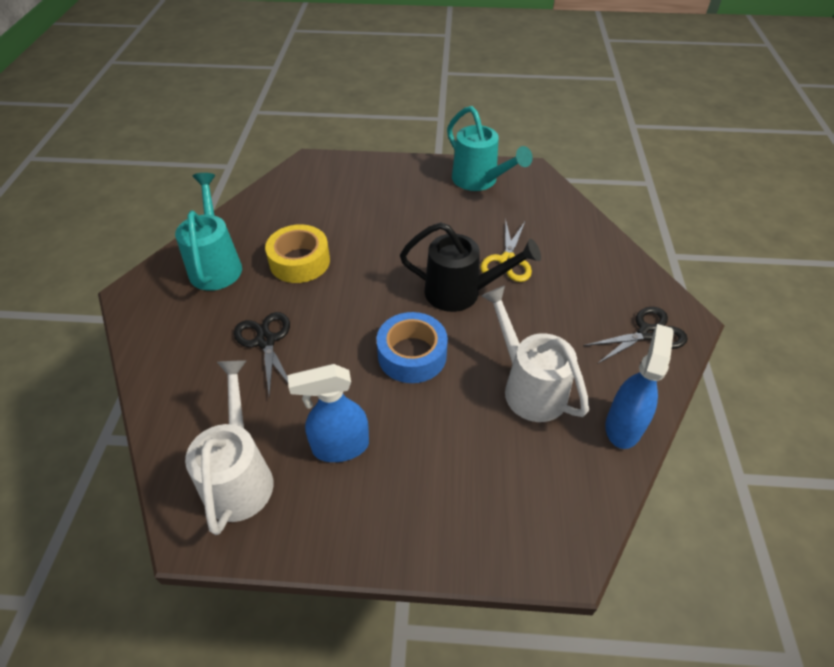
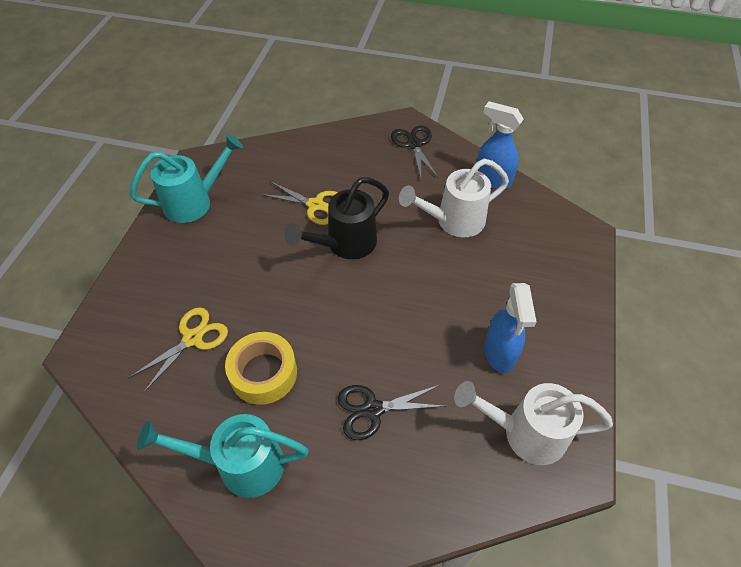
camera: 80 degrees left, 5 degrees up
(330, 213) = (193, 338): none -> yellow scissors
(412, 355) = (410, 290): blue tape -> none
(461, 292) = (345, 244): black watering can -> black watering can turned 150 degrees counterclockwise

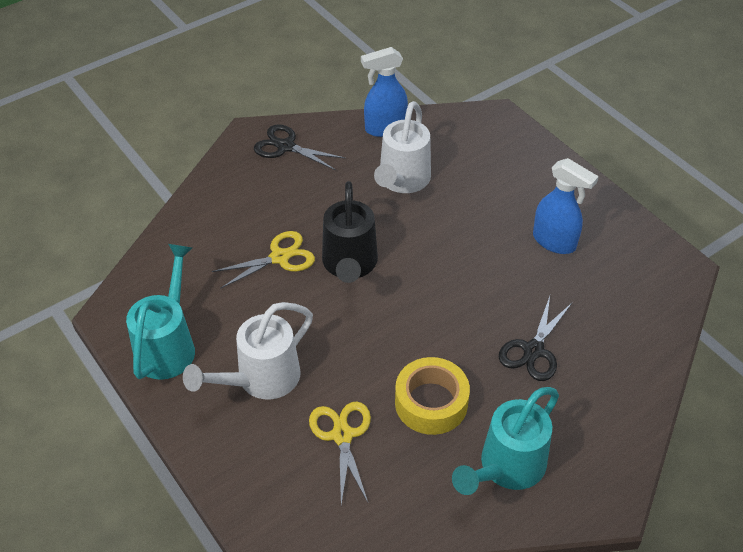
camera: 50 degrees left, 5 degrees down
(525, 433) = (632, 274): white watering can -> white watering can (261, 379)

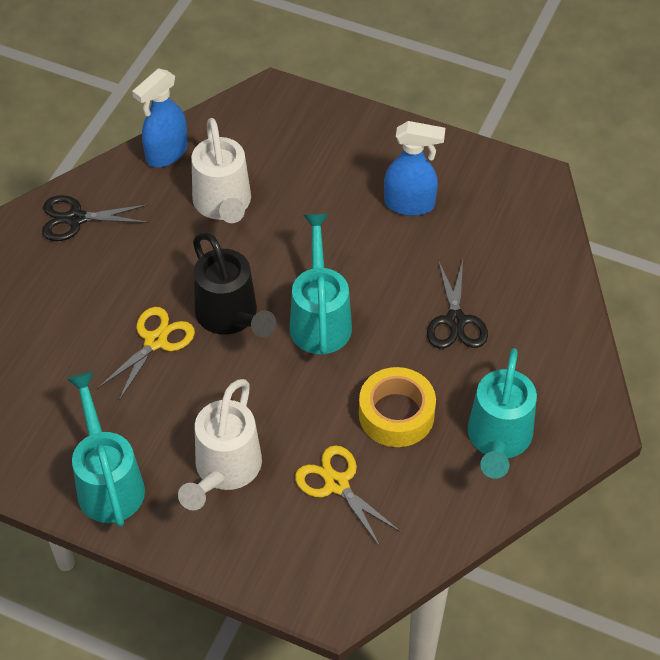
camera: 30 degrees left, 5 degrees up
(419, 298) = (320, 319): none -> turquoise watering can

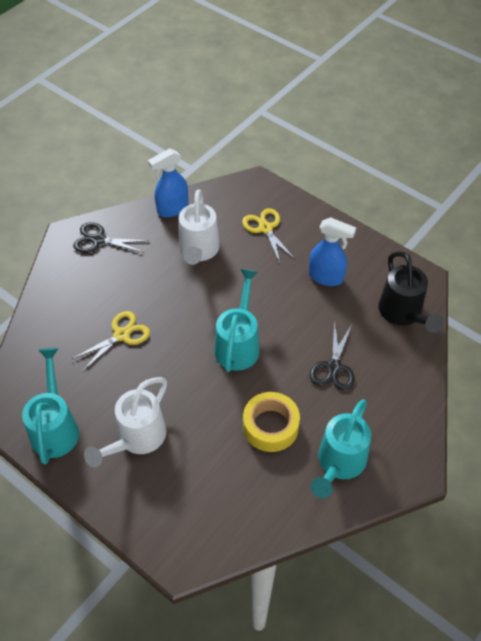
camera: 15 degrees right, 0 degrees up
(231, 317) = (178, 329): black watering can -> black watering can (403, 313)
(337, 484) = (212, 468): yellow scissors -> yellow scissors (265, 228)

